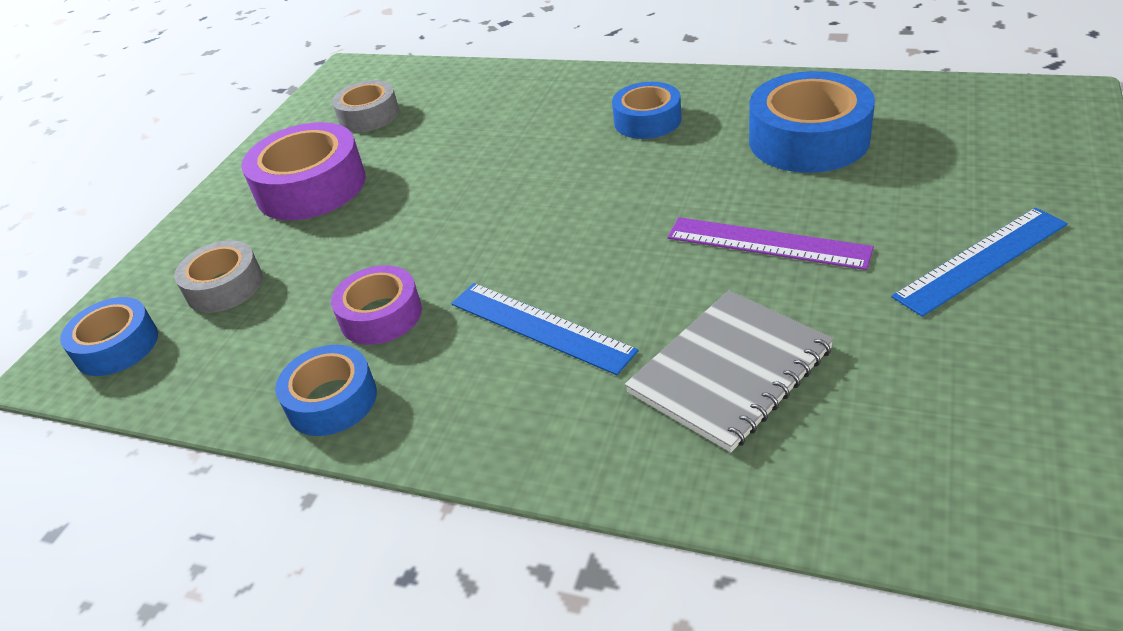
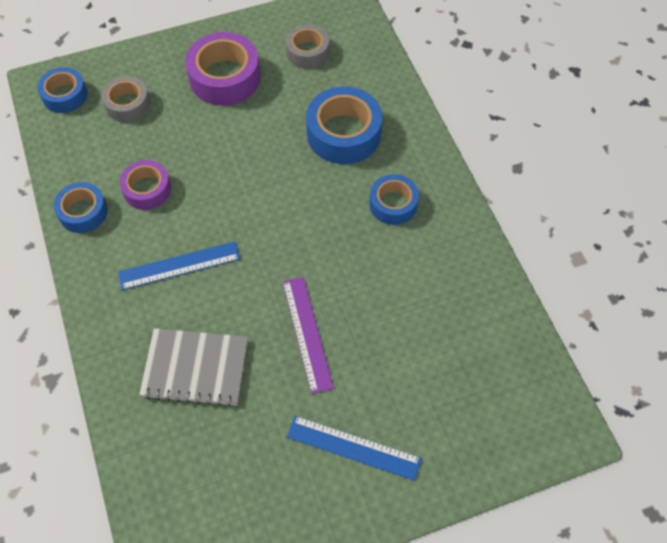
camera: 45 degrees right, 20 degrees up
(540, 327) = (179, 265): blue ruler -> blue ruler turned 75 degrees clockwise
(808, 139) = (425, 304): blue tape -> blue tape (343, 133)

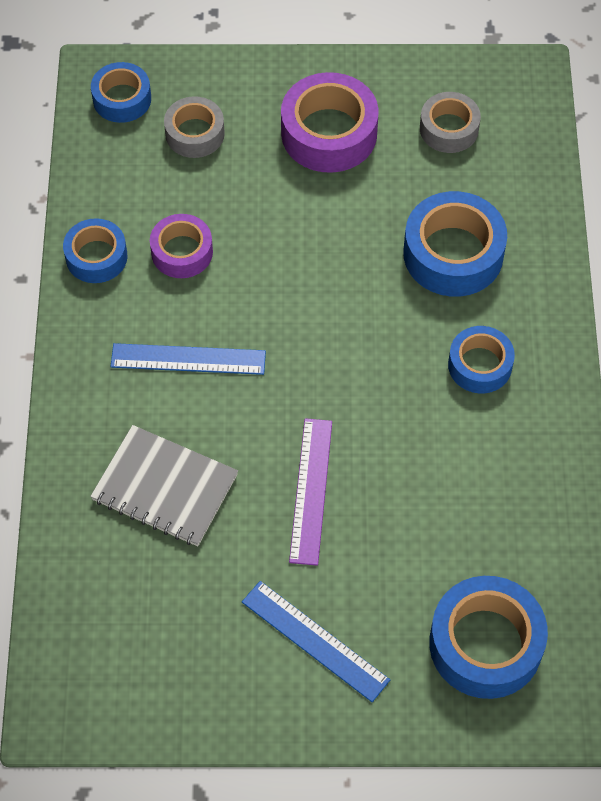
camera: 20 degrees right, 0 degrees up
(479, 405) = (485, 644): none -> blue tape

